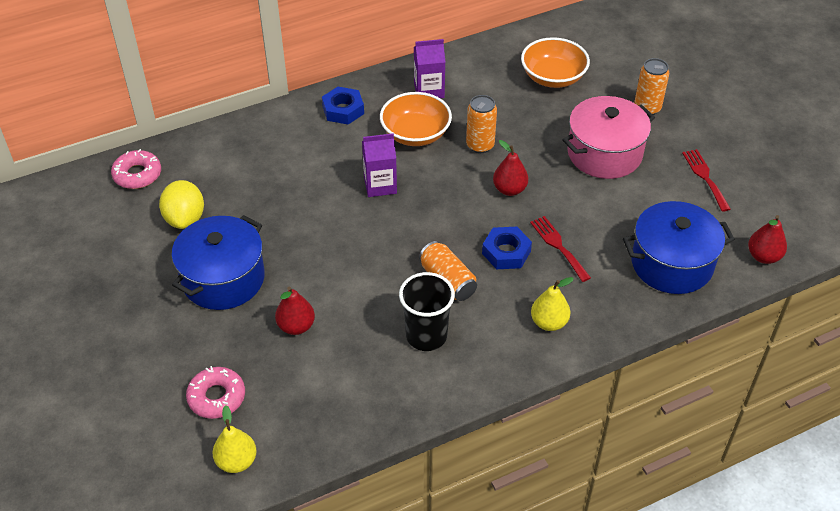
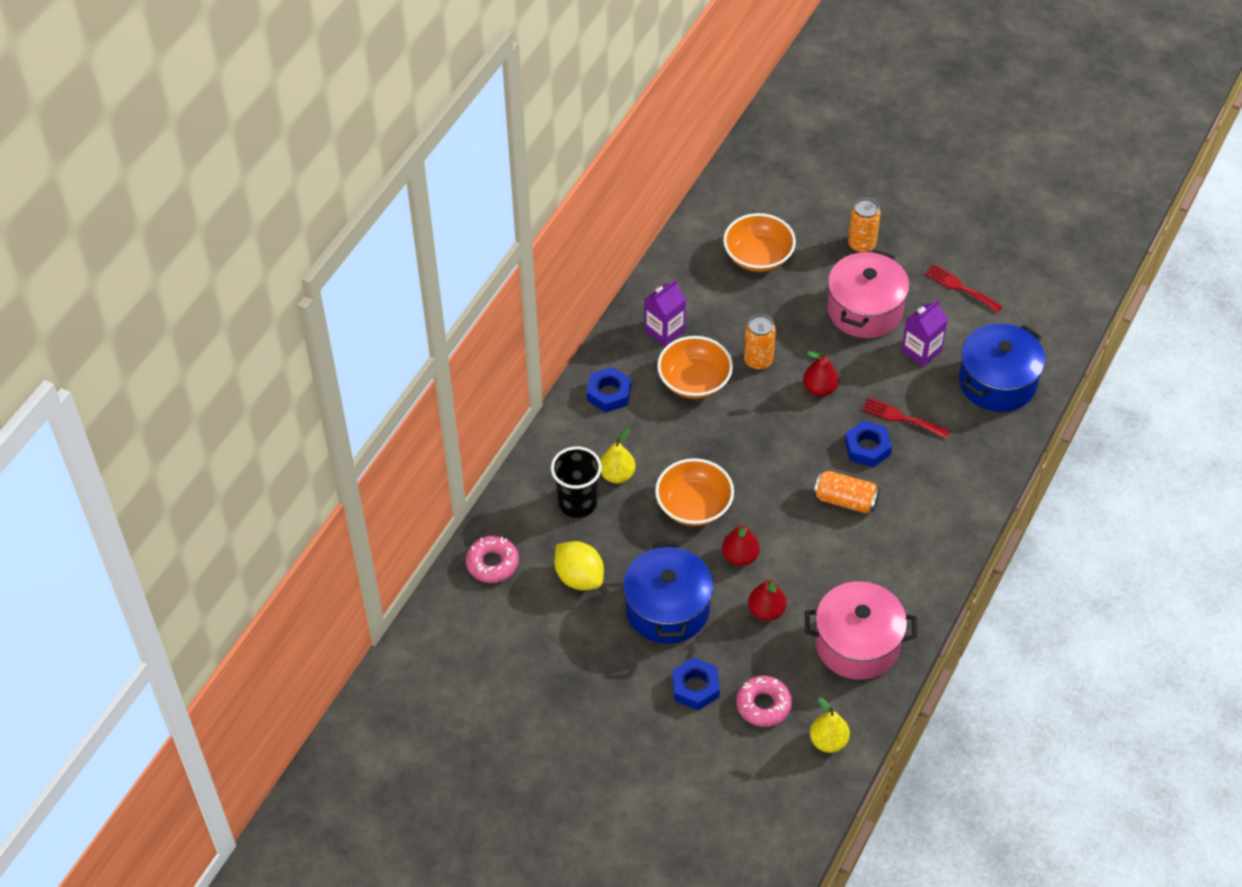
camera: 35 degrees left, 5 degrees up
(180, 349) = (695, 687): none -> blue nut
(323, 217) = (694, 505): none -> orange bowl
(343, 398) = (857, 644): none -> pink pot
(380, 185) = (711, 447): purple carton -> purple carton (921, 351)
(426, 336) = (872, 556): black cup -> black cup (577, 503)
(549, 322) = (951, 488): yellow pear -> yellow pear (617, 475)
(763, 256) = (1057, 335): red pear -> red pear (740, 557)

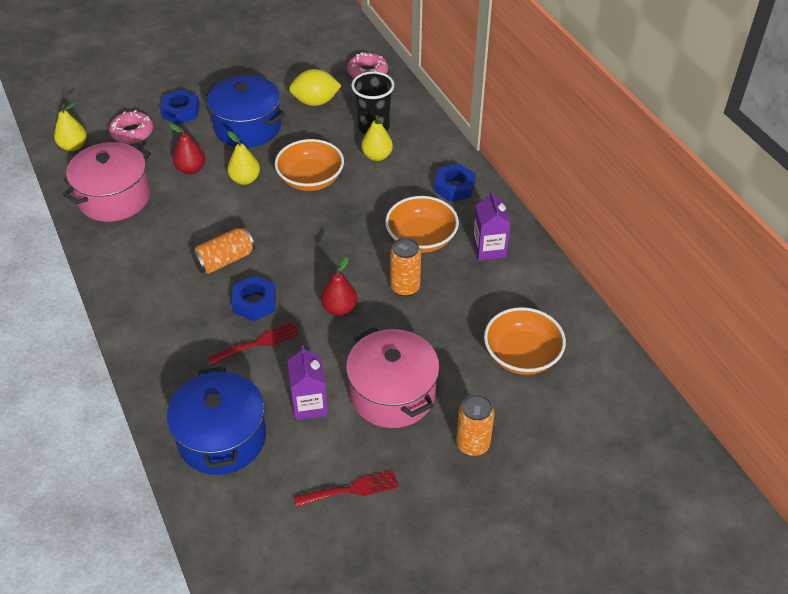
camera: 125 degrees right, 5 degrees down
(740, 557) = (245, 179): red pear -> yellow pear

